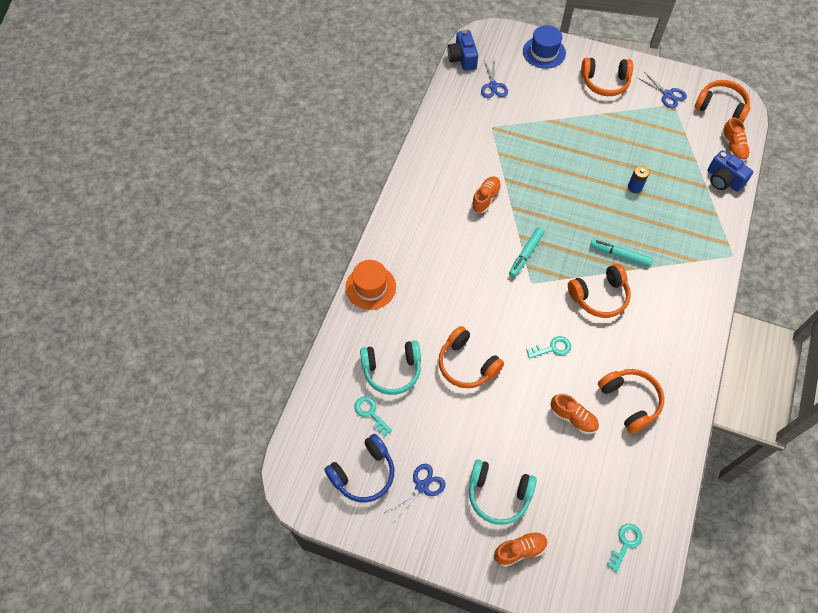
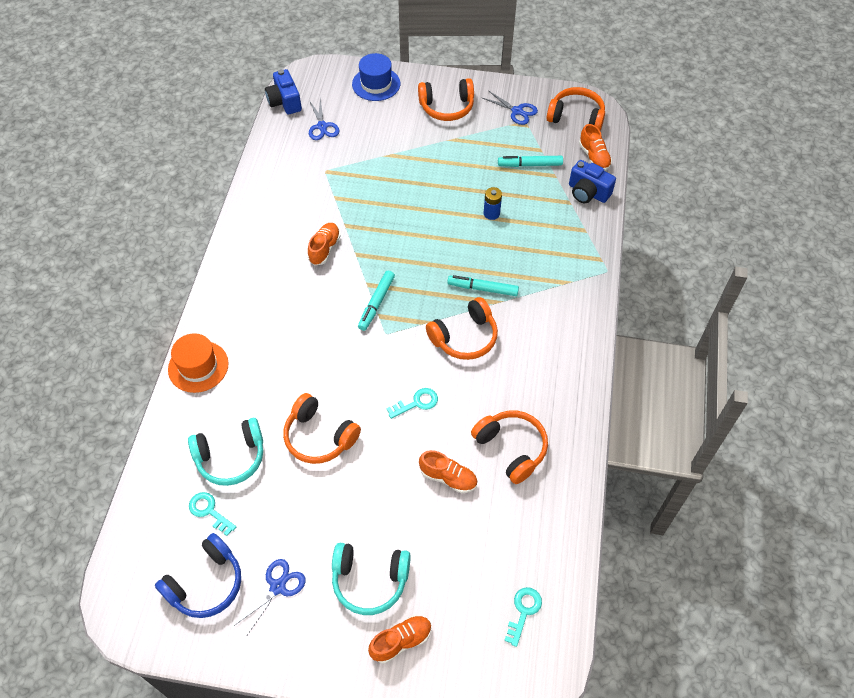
camera: 10 degrees left, 5 degrees down
(674, 146) = (530, 165): none -> turquoise marker

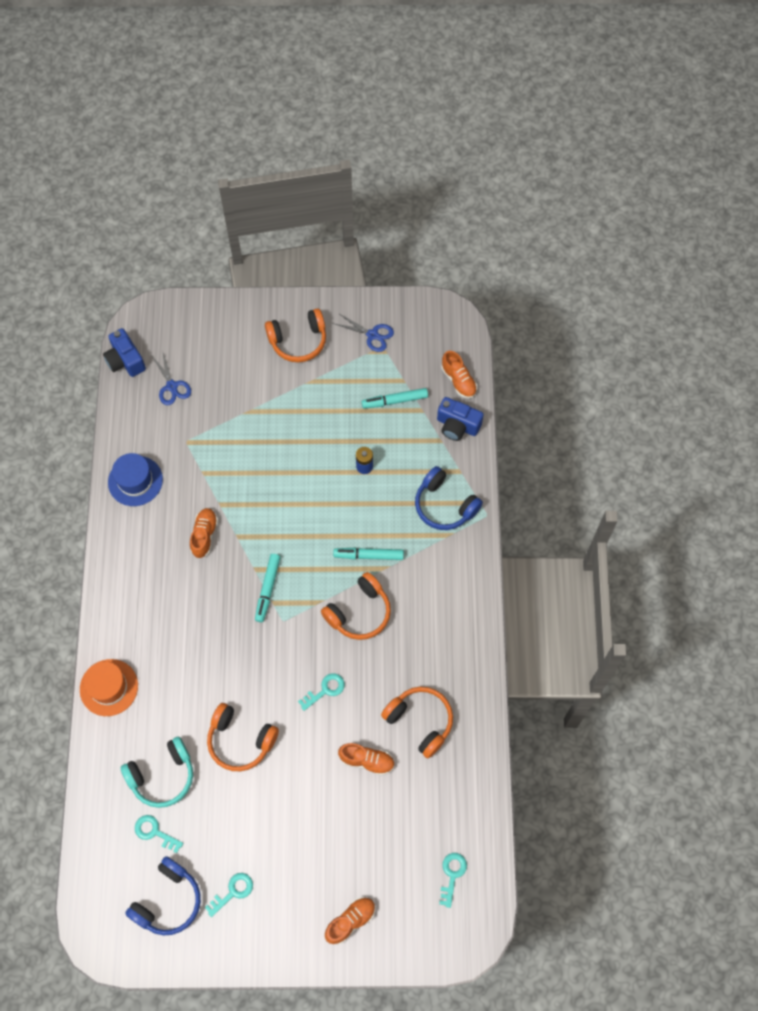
camera: 10 degrees left, 10 degrees up
(278, 587) = (233, 892): blue scissors -> turquoise key
(370, 580) = (313, 871): turquoise headphones -> none
(376, 84) = (218, 322): blue hat -> blue hat (135, 481)
(565, 256) = (444, 505): none -> blue headphones
(576, 117) = (434, 333): orange headphones -> none

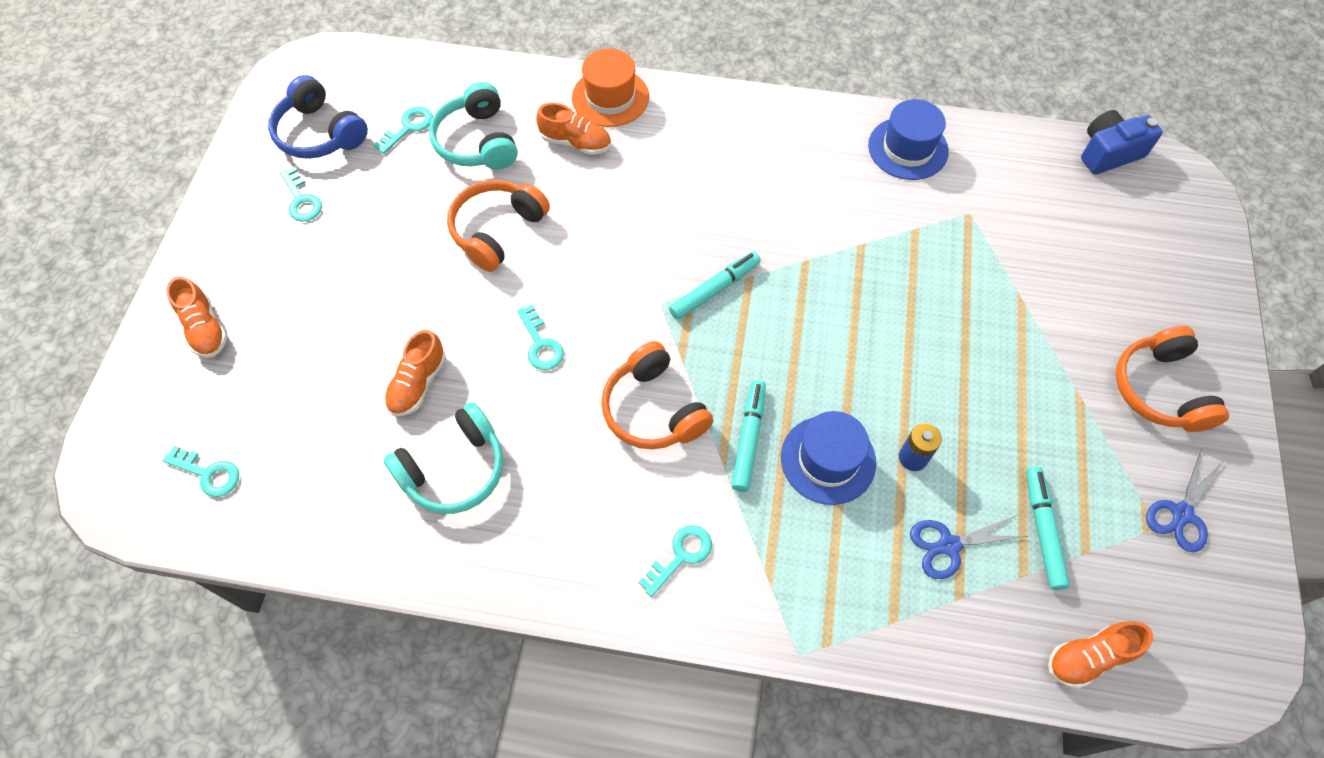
camera: 100 degrees right, 5 degrees down
(172, 386) = (1065, 205): blue scissors -> blue scissors (949, 545)
(204, 535) = (812, 221): orange shoe -> orange shoe (576, 142)
(267, 589) = (715, 289): turquoise marker -> turquoise marker turned 120 degrees clockwise
(374, 511) = (828, 460): none -> blue hat
(420, 721) = (454, 469): orange headphones -> turquoise headphones
(444, 505) = (827, 580): blue headphones -> none
(446, 582) = (681, 555): none -> turquoise key
(457, 425) = (989, 635): blue camera -> none

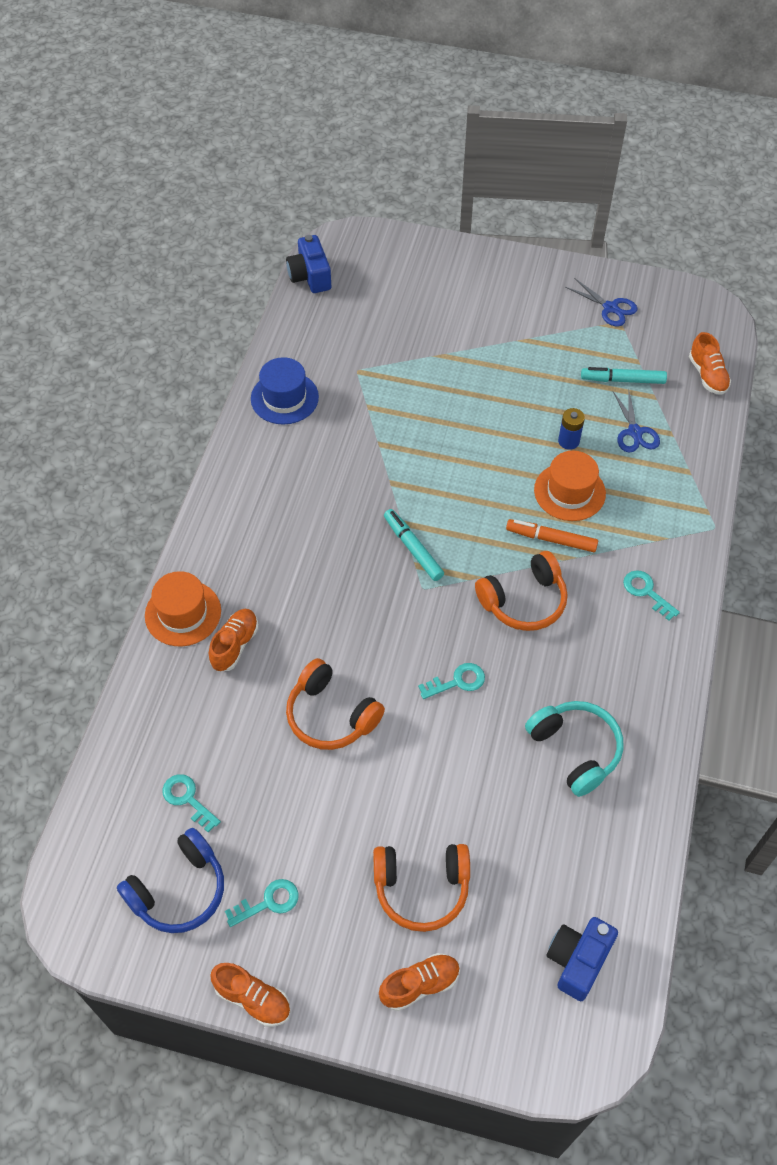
camera: 85 degrees left, 5 degrees down
(208, 473) = (578, 960): turquoise key -> blue camera
(418, 384) = (492, 781): orange shoe -> orange shoe (253, 999)
(477, 141) = (218, 733): turquoise headphones -> none
(748, 438) = (551, 539): turquoise marker -> orange marker
(828, 460) = (569, 492): blue hat -> orange hat
(1159, 389) = (519, 297): orange headphones -> orange headphones (421, 888)

